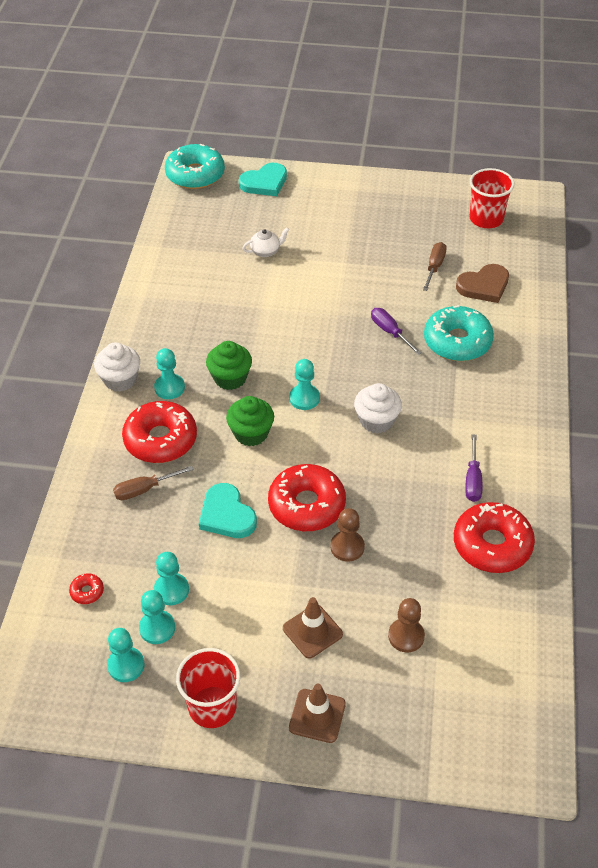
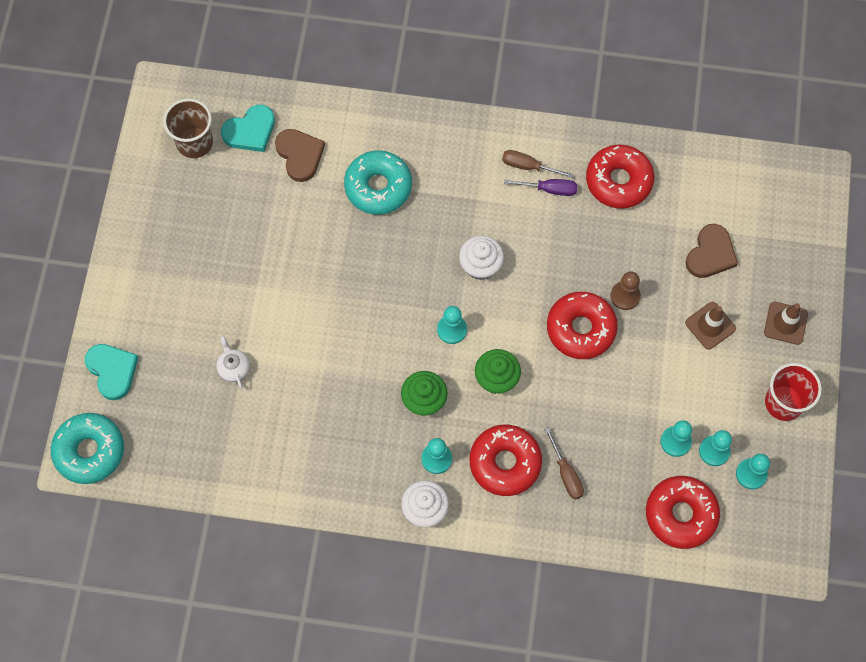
camera: 90 degrees left, 20 degrees up
(87, 591) = (680, 514): red donut -> red donut, size x2.41
(227, 515) = (593, 398): turquoise heart -> turquoise heart (250, 131)
(389, 331) = (362, 248): purple screwdriver -> none
(406, 636) = (710, 254): brown pawn -> brown heart
(434, 266) = (268, 199): brown screwdriver -> brown screwdriver (527, 166)
(486, 219) = (195, 142): red cup -> brown cup

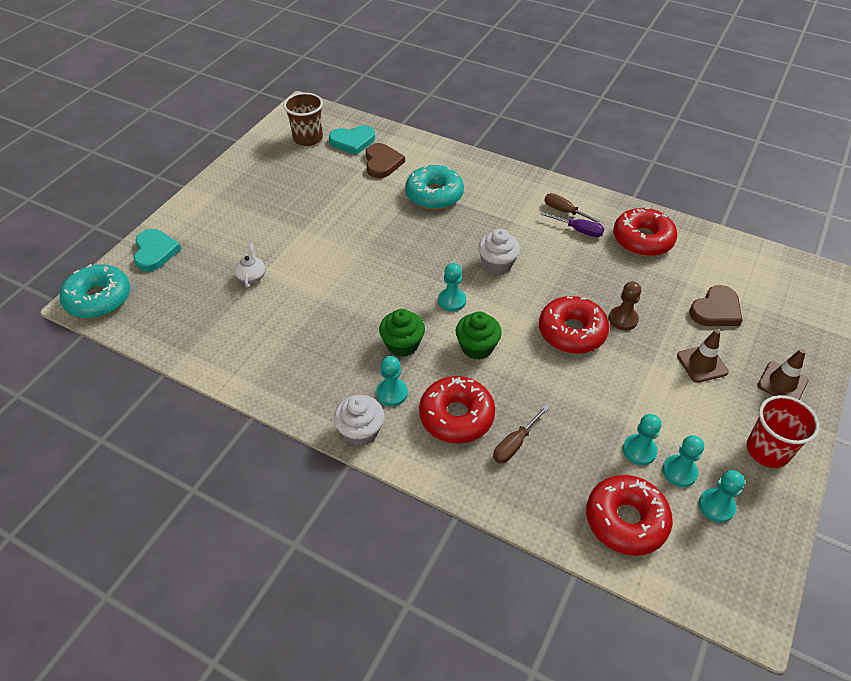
camera: 20 degrees right, 20 degrees down
(566, 474) = (514, 444): brown screwdriver -> brown screwdriver turned 45 degrees clockwise

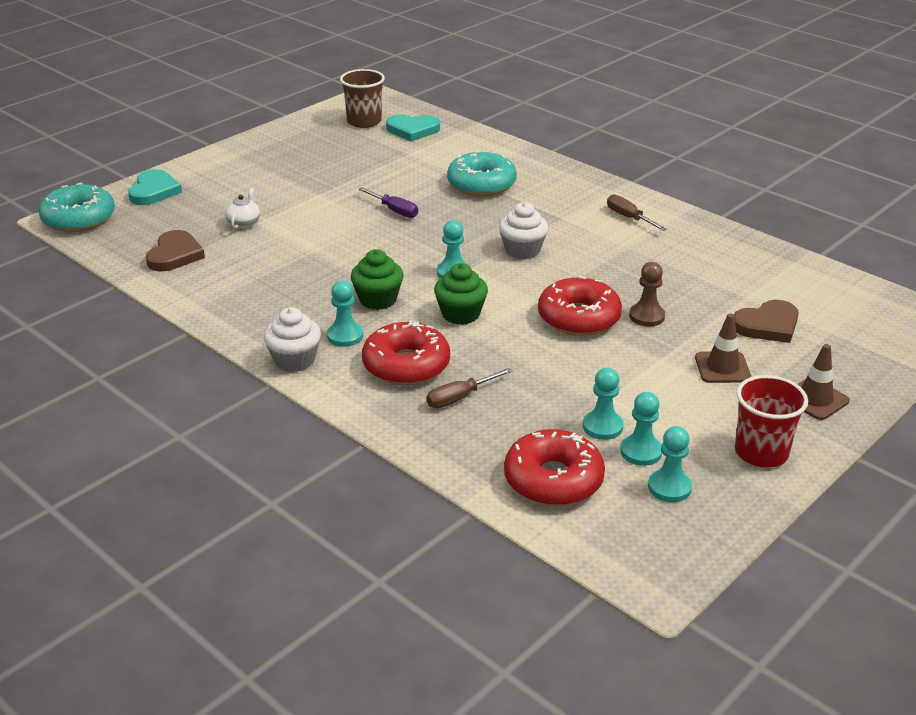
camera: 15 degrees right, 15 degrees down
(382, 163) = (436, 151): brown heart -> brown heart (175, 255)
(579, 230) = (636, 235): purple screwdriver -> purple screwdriver (395, 211)
(642, 239) = (710, 253): red donut -> none

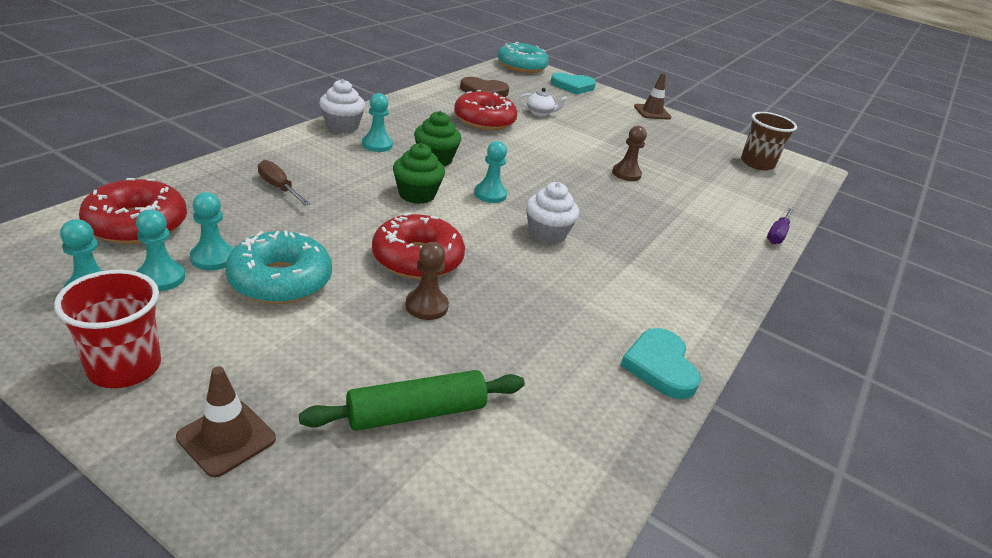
camera: 75 degrees right, 0 degrees up
(395, 211) = (593, 172): purple screwdriver -> purple screwdriver (777, 234)
(397, 193) = (626, 174): none -> brown pawn
(406, 365) = (332, 167): red donut -> red donut (484, 120)
(412, 130) = (762, 186): turquoise heart -> turquoise heart (660, 366)
(481, 184) = (674, 218): turquoise donut -> turquoise donut (280, 280)
(628, 217) = (658, 313): brown screwdriver -> none
(722, 368) = (313, 356): brown traffic cone -> brown traffic cone (652, 112)
(767, 325) = (416, 413): brown heart -> green rolling pin

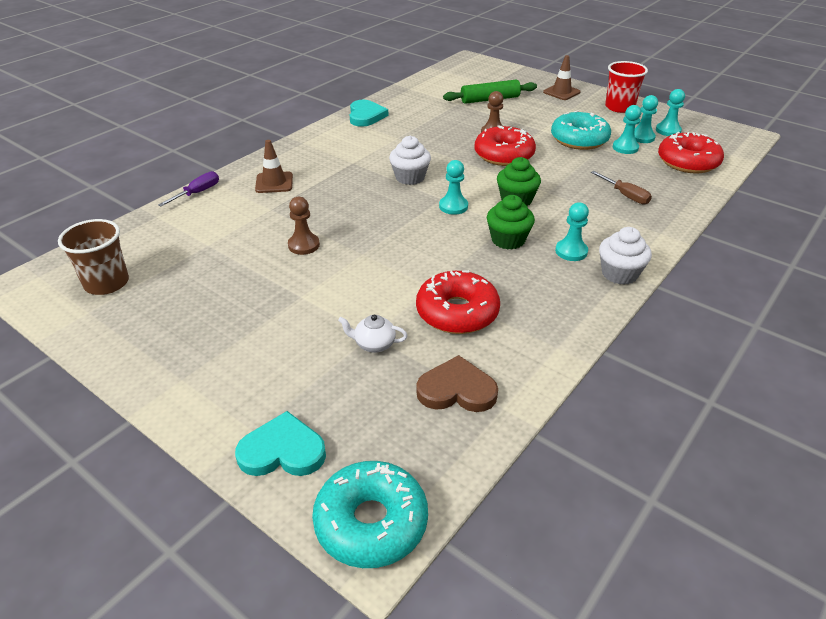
camera: 170 degrees left, 5 degrees up
(652, 112) = (171, 384): brown traffic cone -> brown traffic cone (274, 183)

